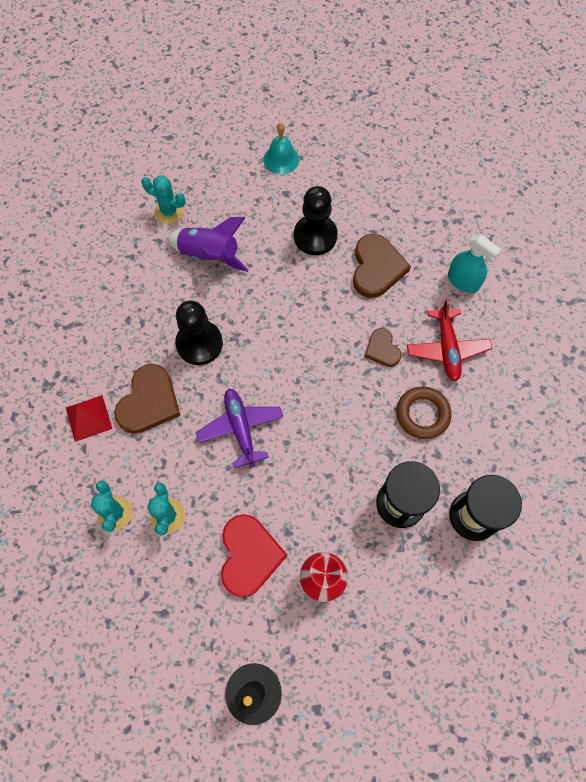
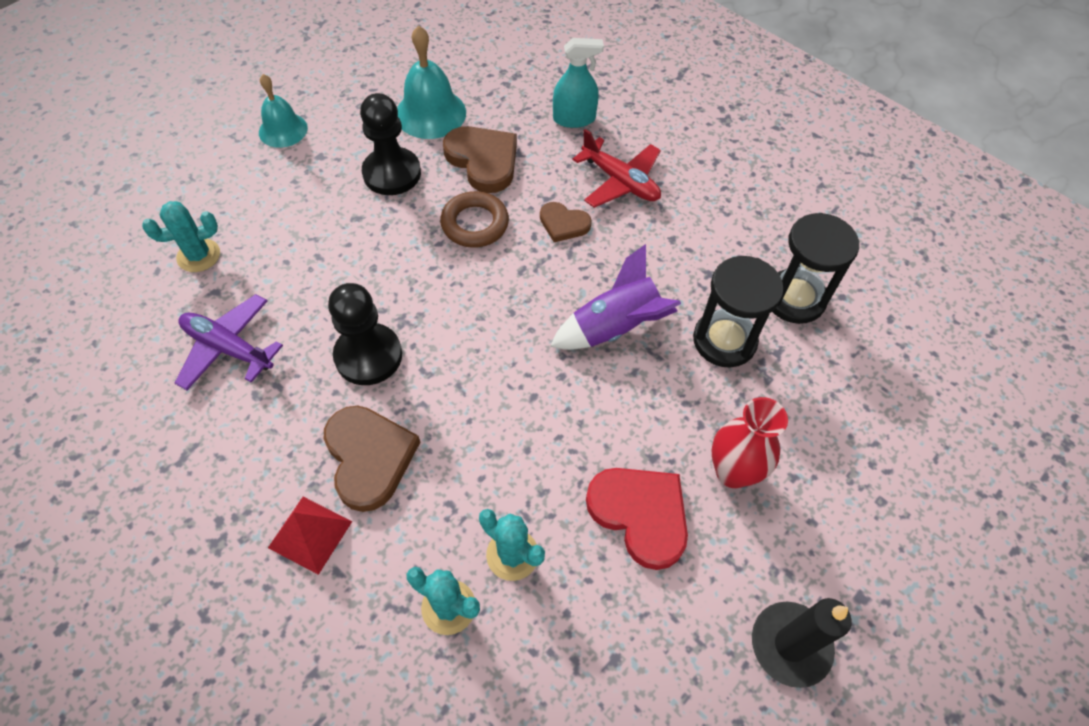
camera: 45 degrees left, 10 degrees down
(209, 255) = (292, 265): purple rocket -> purple rocket (615, 328)
(240, 428) = (500, 401): purple plane -> purple plane (228, 348)
(376, 210) = (430, 113): none -> turquoise bell
(422, 414) = (659, 250): brown ring -> brown ring (475, 224)

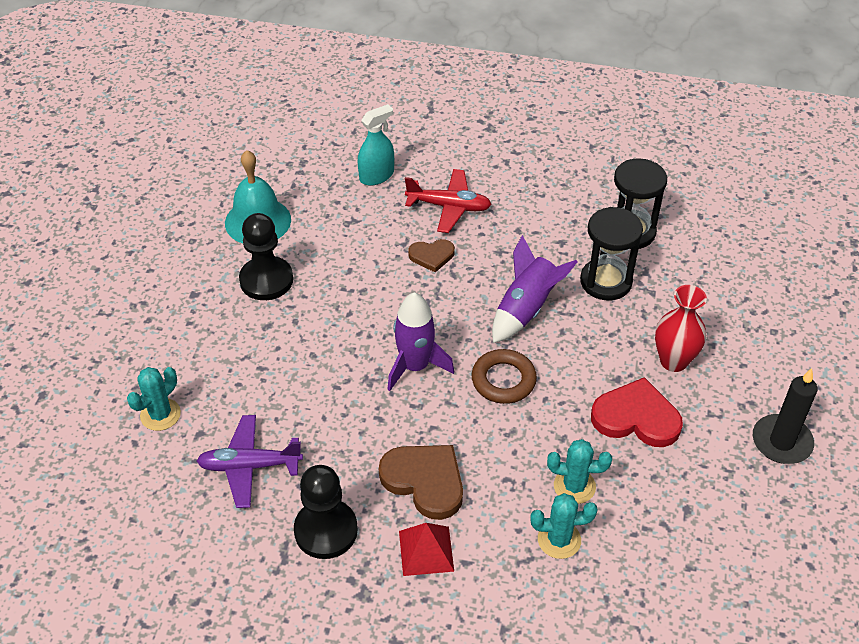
camera: 30 degrees left, 10 degrees down
(283, 130) = (142, 288): turquoise bell -> none
(368, 356) = (364, 416): black pawn -> black pawn (326, 530)
(457, 330) = (415, 366): none -> purple rocket
(475, 224) = (365, 287): brown ring -> brown ring (503, 380)
(483, 160) = (332, 238): brown heart -> none

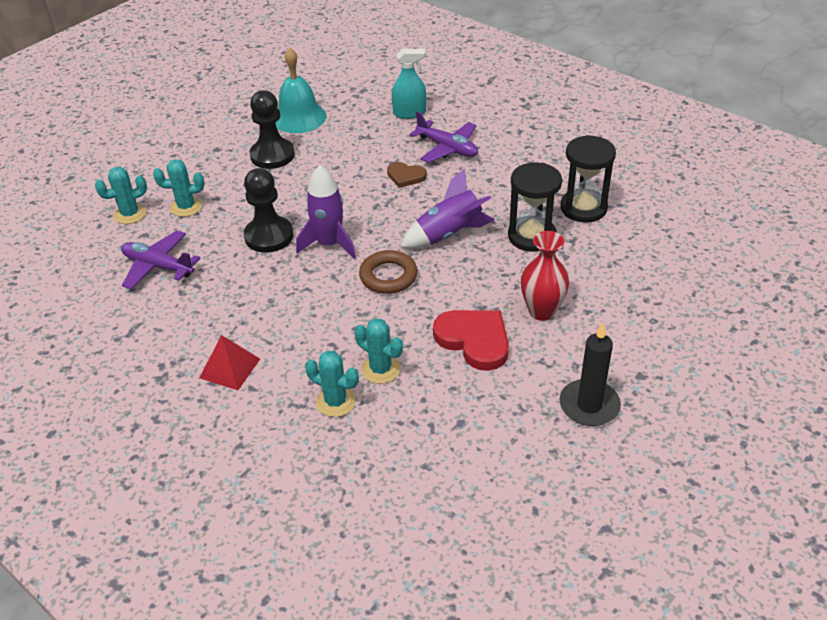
camera: 30 degrees right, 5 degrees down
(220, 381) = (186, 207): none -> turquoise cactus
(326, 530) = (172, 326): black pawn -> black pawn (269, 236)
(425, 481) = (269, 322): brown heart -> none
(449, 207) = (447, 148): red plane -> purple plane

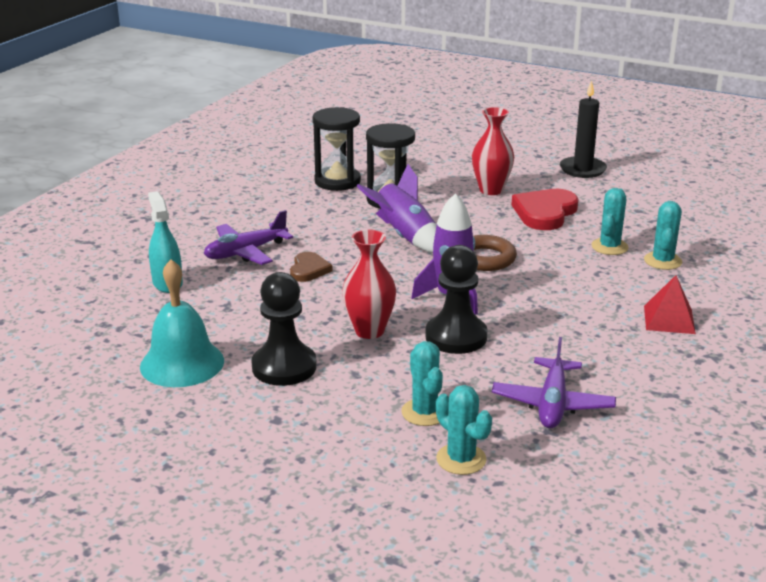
camera: 105 degrees left, 15 degrees down
(299, 196) = (369, 331): none -> red vase
(447, 148) = (245, 252): purple plane -> purple plane turned 150 degrees counterclockwise

